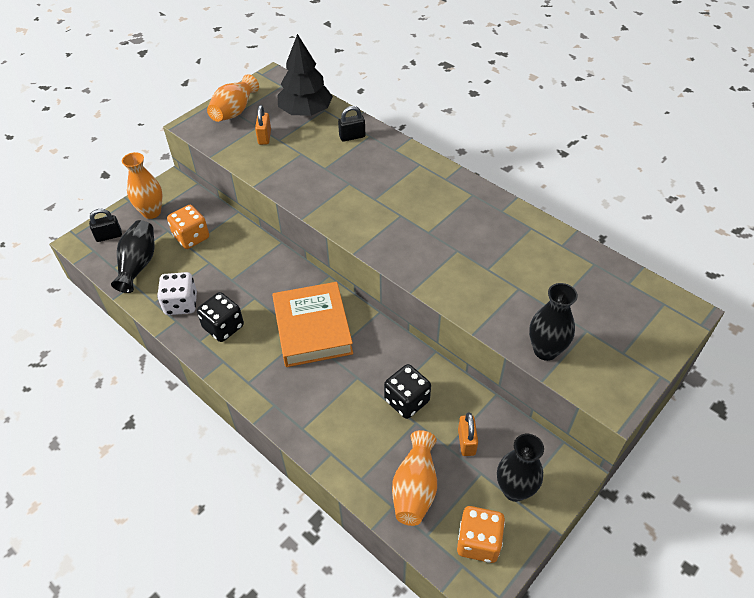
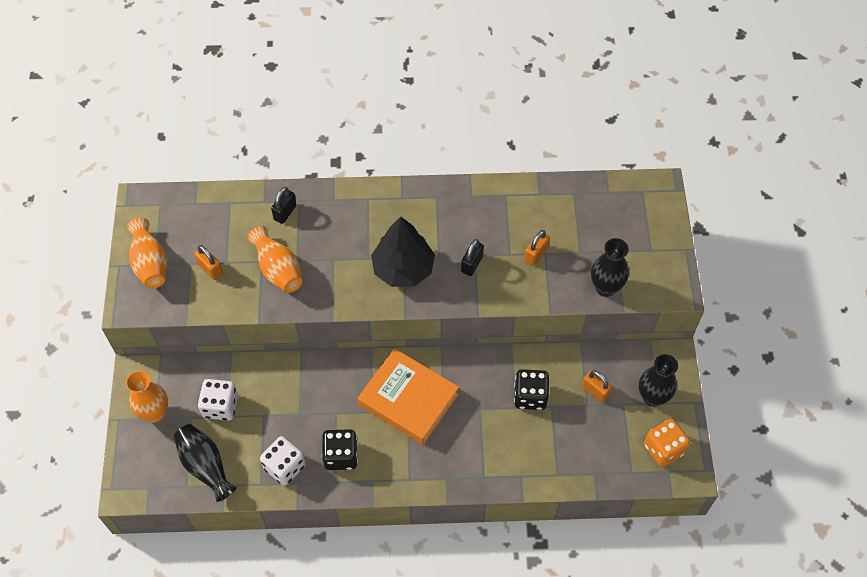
camera: 45 degrees left, 10 degrees up
(109, 236) = (145, 464): black padlock -> black padlock (472, 264)
(191, 237) = (220, 406): orange dice -> white dice
(305, 112) = (216, 216): black tree -> black tree (403, 269)
(415, 488) = (595, 450): orange vase -> orange vase (278, 269)
(509, 284) = (536, 255): none -> orange padlock

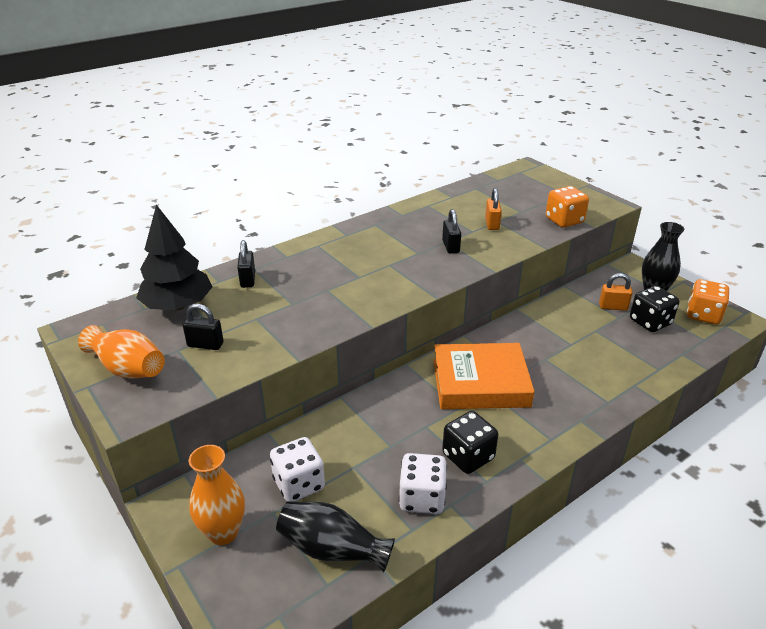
camera: 35 degrees left, 25 degrees down
(210, 269) = (205, 344): orange padlock -> black padlock
(278, 269) = (280, 316): orange vase -> none
(403, 269) = (397, 270): black tree -> black tree (178, 306)
(530, 396) = (572, 332): black dice -> black dice (650, 322)
(605, 288) = (564, 220): black vase -> orange dice

